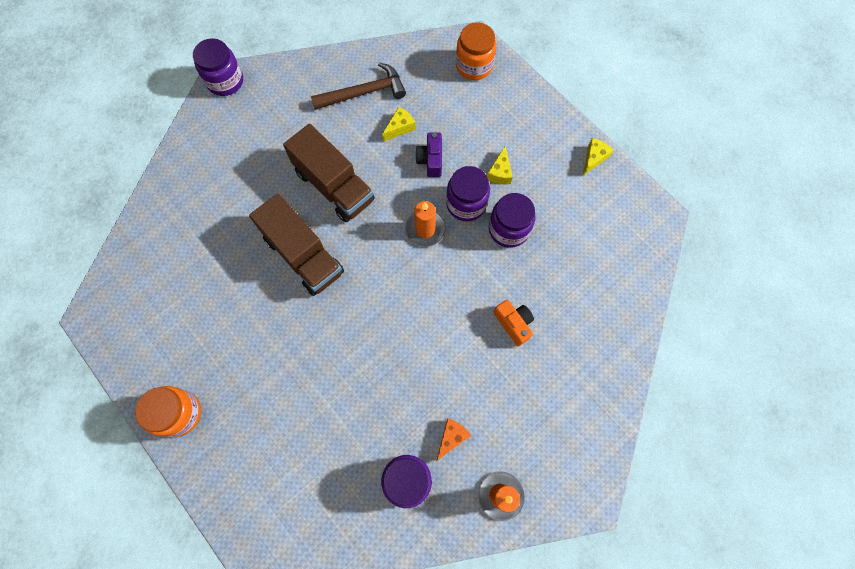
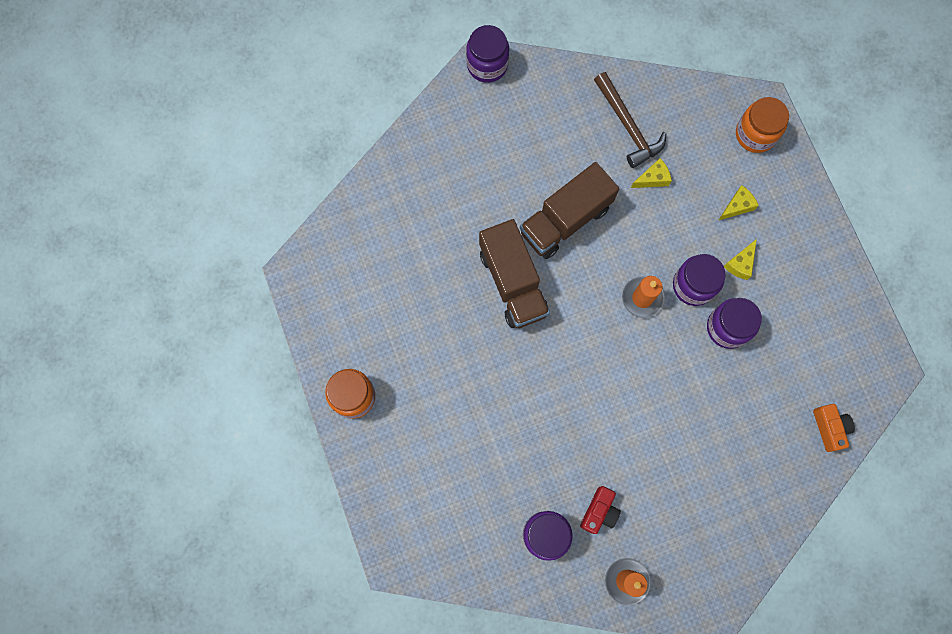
camera: 20 degrees right, 5 degrees up
(334, 186) = (565, 220): brown truck -> brown truck turned 75 degrees clockwise
(364, 92) = (628, 126): brown hammer -> brown hammer turned 60 degrees clockwise
(430, 160) = (673, 226): purple camera -> none
(451, 437) = (599, 511): orange cheese -> red camera
(513, 323) = (698, 425): orange camera -> orange camera (829, 428)
(593, 158) = (845, 282): yellow cheese -> yellow cheese (737, 206)

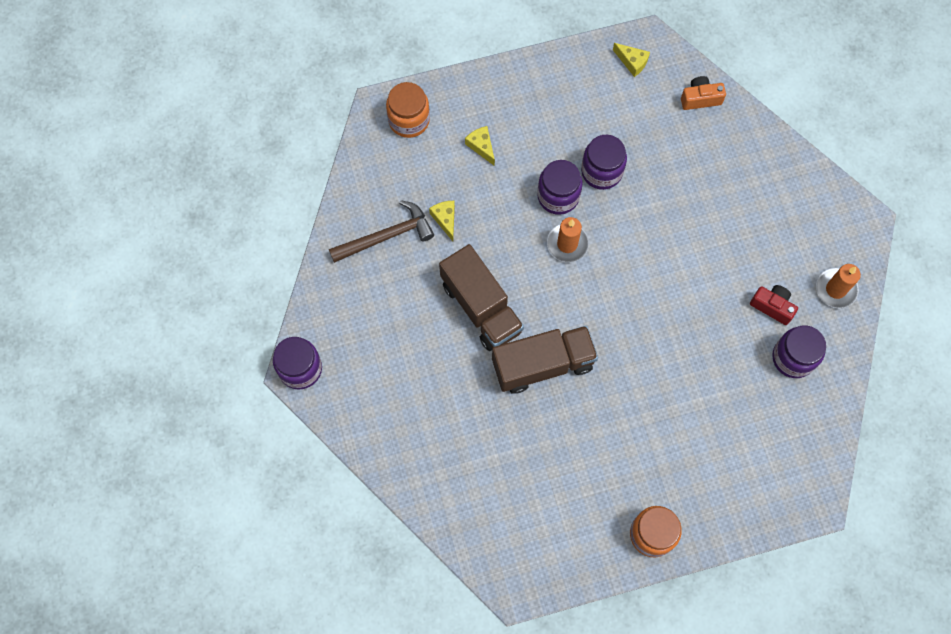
camera: 85 degrees left, 5 degrees down
(740, 263) = (539, 151): yellow cheese -> yellow cheese (632, 62)

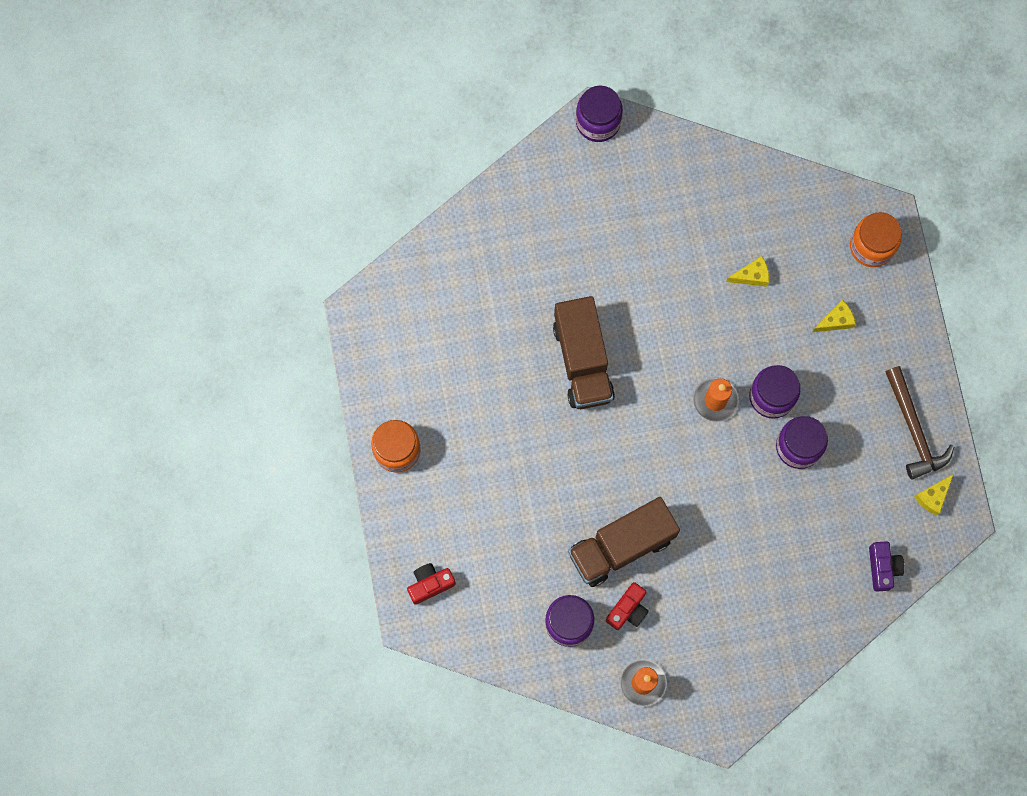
camera: 95 degrees right, 5 degrees up
(386, 236) = (736, 214): brown hammer -> brown hammer (914, 430)
(481, 307) = (650, 304): brown truck -> brown truck (621, 546)
(700, 98) = (883, 568): orange camera -> purple camera
(778, 489) = (430, 584): none -> red camera

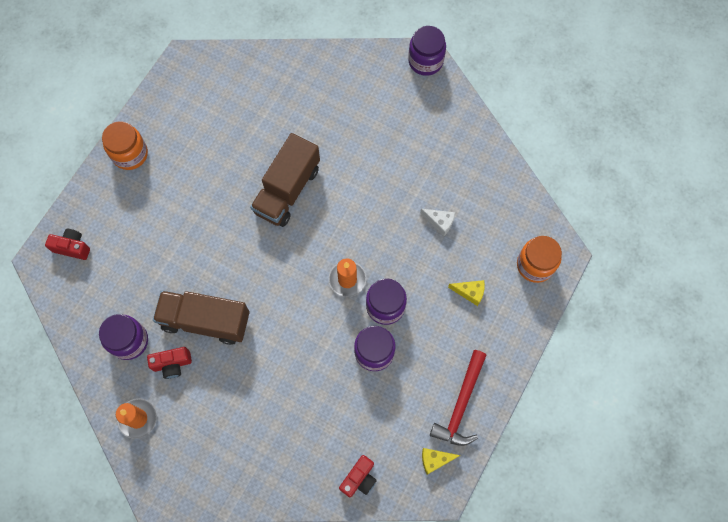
camera: 40 degrees right, 5 degrees down
(751, 276) = (439, 222): yellow cheese -> white cheese
(883, 568) = (359, 478): purple camera -> red camera
(914, 430) = (461, 404): brown hammer -> red hammer

